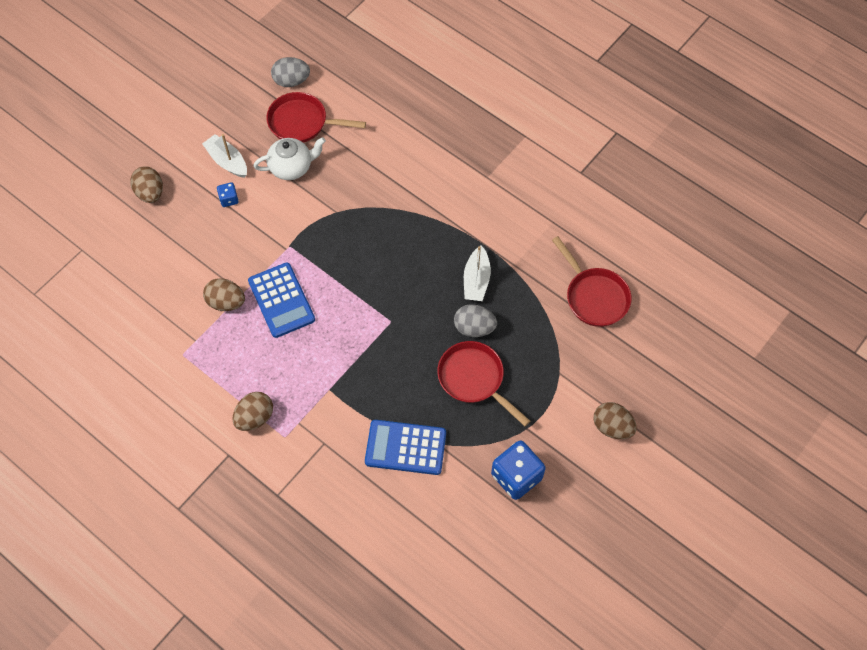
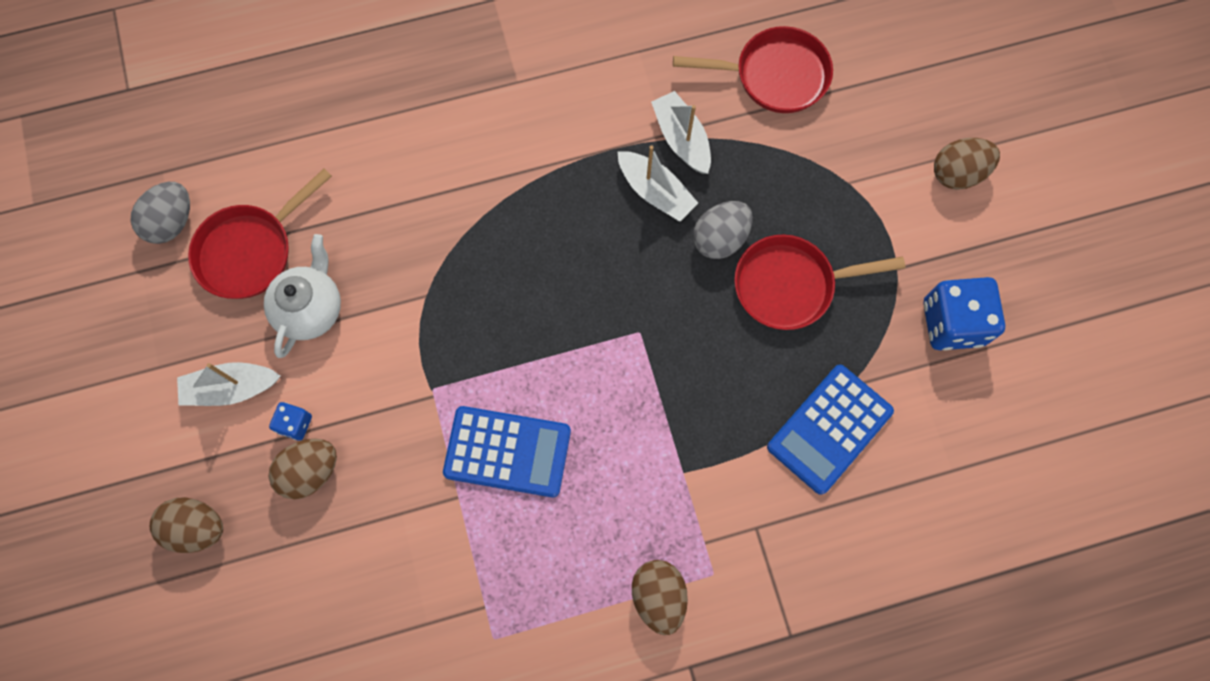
camera: 55 degrees left, 10 degrees up
(226, 302) = (456, 528): brown egg -> brown egg (310, 471)
(517, 274) = (681, 139): none -> white boat

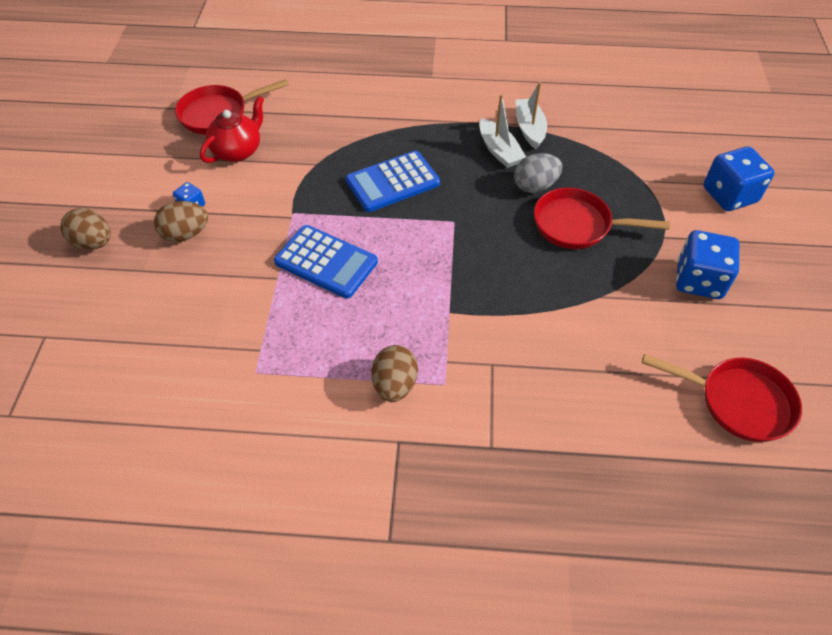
camera: 20 degrees right, 20 degrees down
(172, 222) = (180, 89): grey egg -> none
(231, 388) = (163, 177): white boat -> none
(311, 308) = (238, 151): white teapot -> red teapot
(774, 75) = (608, 113): red pan -> red pan (738, 401)
(829, 429) = (575, 318): blue calculator -> blue calculator (392, 182)
(957, 173) = (729, 195): brown egg -> blue dice

